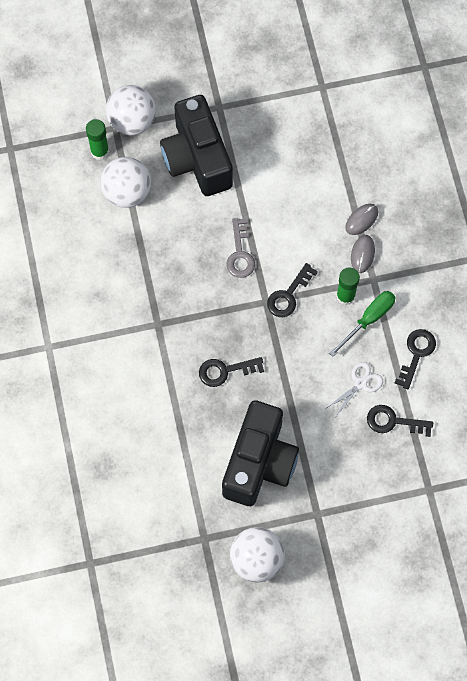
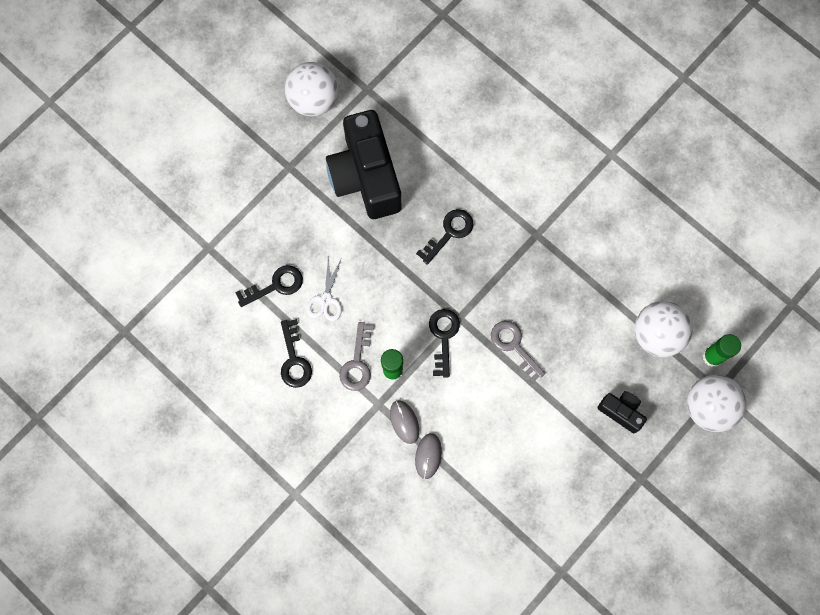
camera: 145 degrees right, 5 degrees up
(197, 158) = (621, 412): black camera -> black camera, size x0.46
(368, 319) = (357, 363): green screwdriver -> grey key

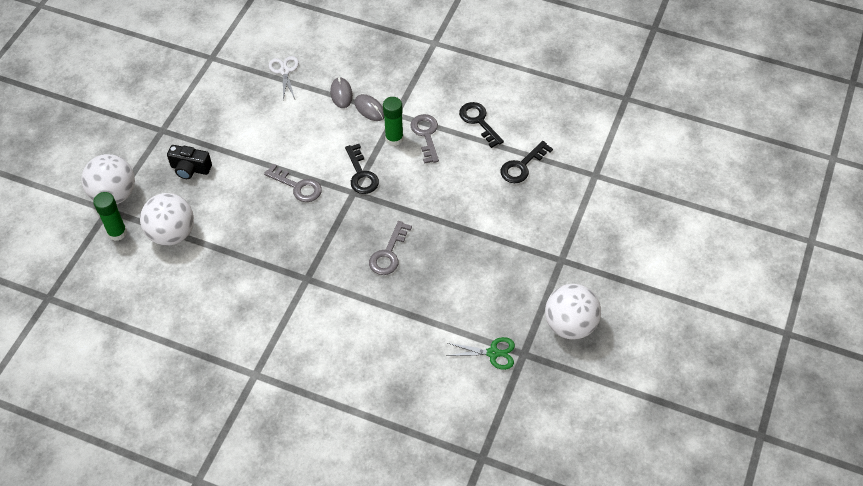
camera: 160 degrees right, 20 degrees down
(326, 300) = (474, 169): white scissors -> white scissors (284, 71)
(366, 176) = (486, 275): black camera -> none
(394, 99) = (493, 353): none -> green scissors
(449, 233) = (388, 254): black key -> grey key

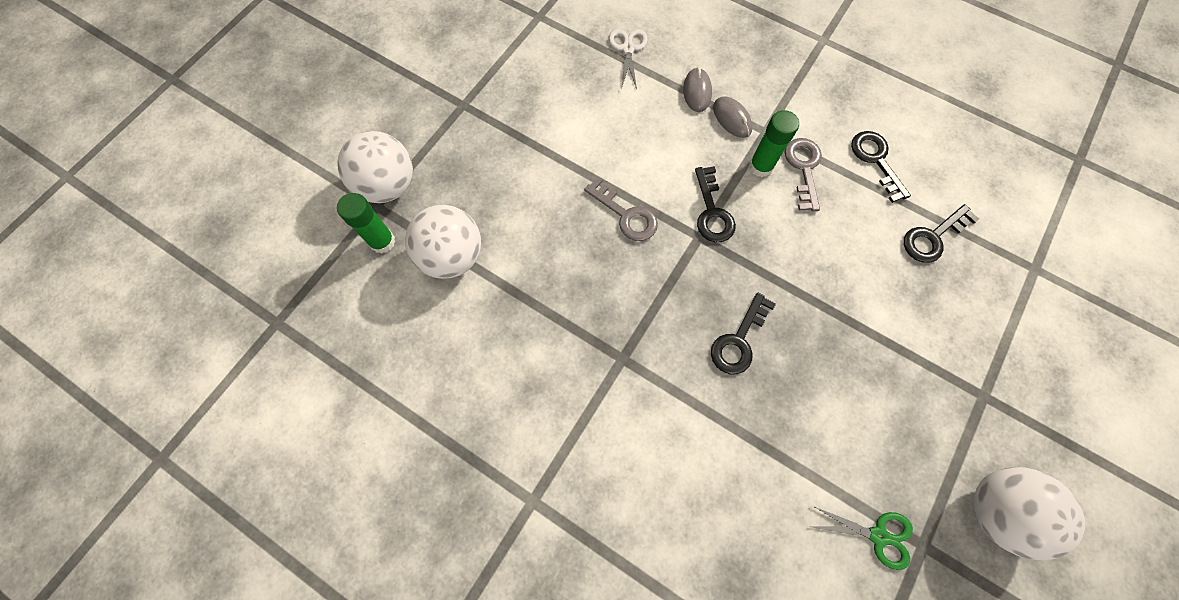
camera: 10 degrees right, 15 degrees up
(190, 169) = (490, 165): black camera -> none
(388, 254) = (739, 340): grey key -> black key

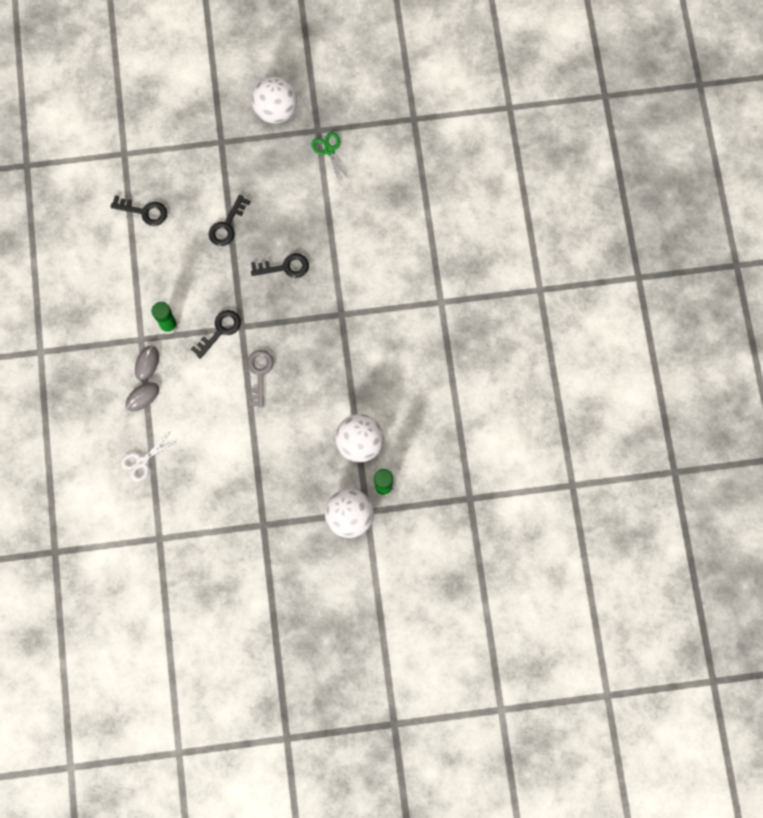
camera: 130 degrees left, 5 degrees up
(803, 168) = (151, 302): grey key -> none
(876, 160) = (114, 268): black key -> black key (227, 225)

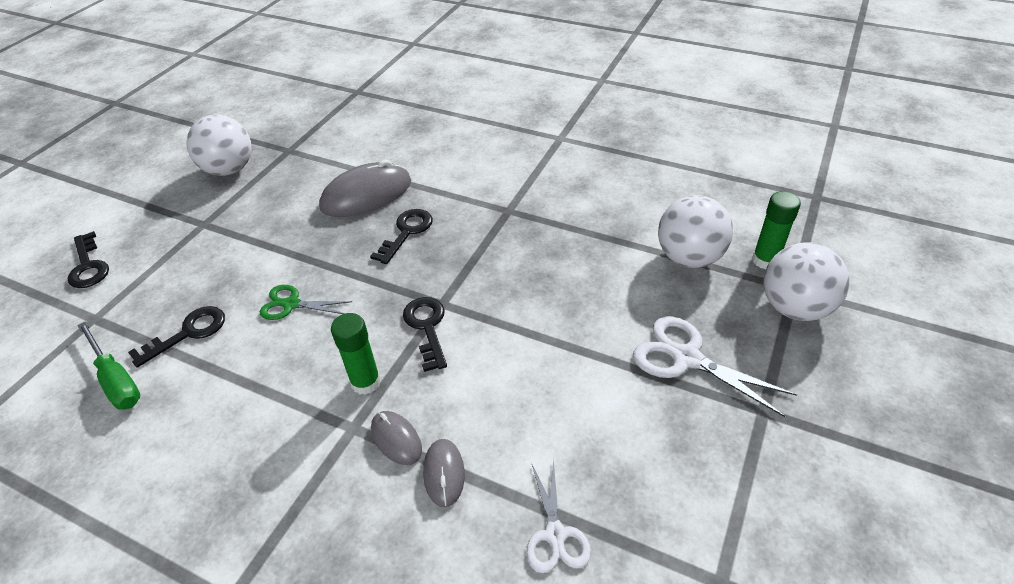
camera: 55 degrees left, 30 degrees down
(99, 205) = (116, 380): none -> green screwdriver
(227, 225) = (302, 261): black key -> black key (88, 266)
(259, 373) = (521, 313): grey key -> none
(277, 474) = (686, 358): none -> white scissors
(304, 217) = (366, 195): none -> grey mouse
(329, 150) = (319, 150): green scissors -> green scissors (291, 304)

